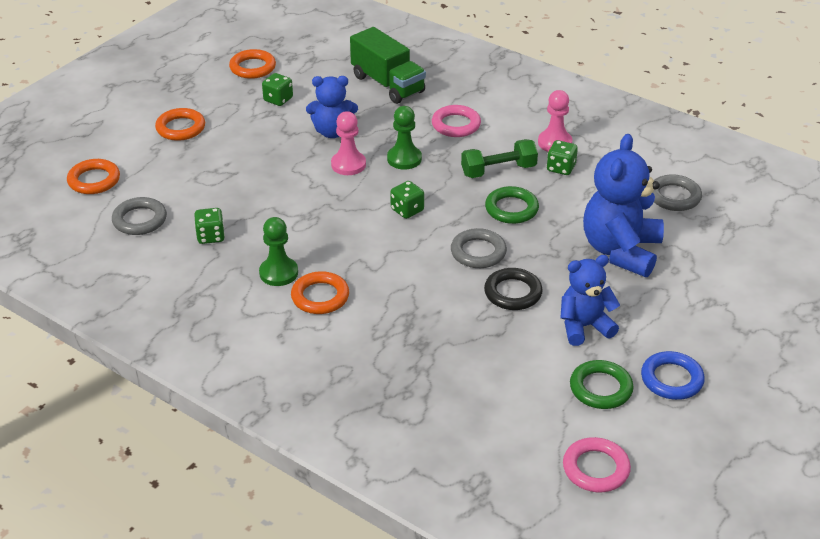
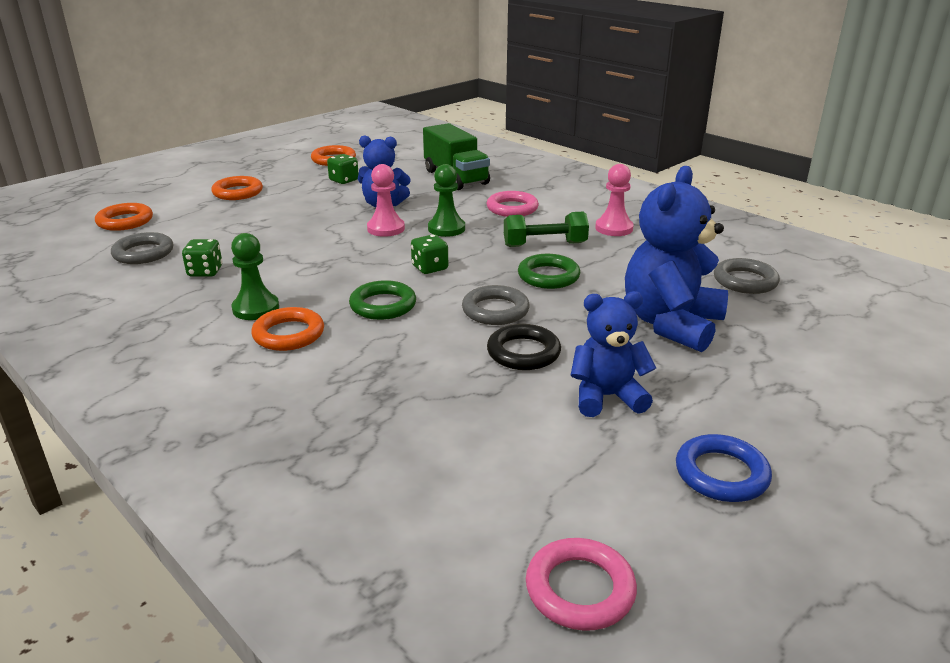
camera: 10 degrees right, 10 degrees down
(561, 168) = (615, 248): green dice -> none
(600, 388) = (613, 473): green ring -> green ring (383, 305)

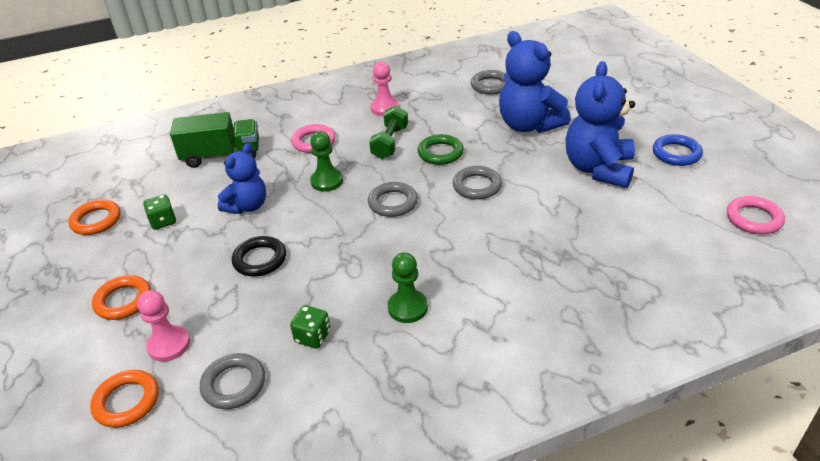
camera: 65 degrees left, 10 degrees up
(288, 334) = (462, 292): orange ring -> none
(383, 305) = (441, 236): green ring -> none
(386, 228) = (301, 213): pink pawn -> pink pawn (169, 345)
(430, 268) = (393, 203): green dice -> grey ring
(523, 352) = (537, 187): black ring -> black ring (260, 259)
(606, 397) = (598, 169): blue teddy bear -> blue teddy bear, size x1.58

